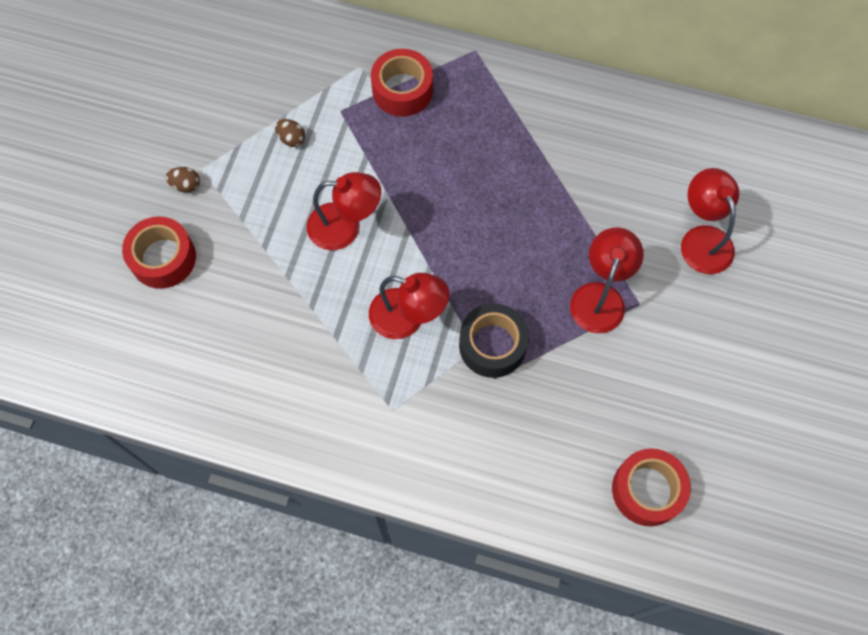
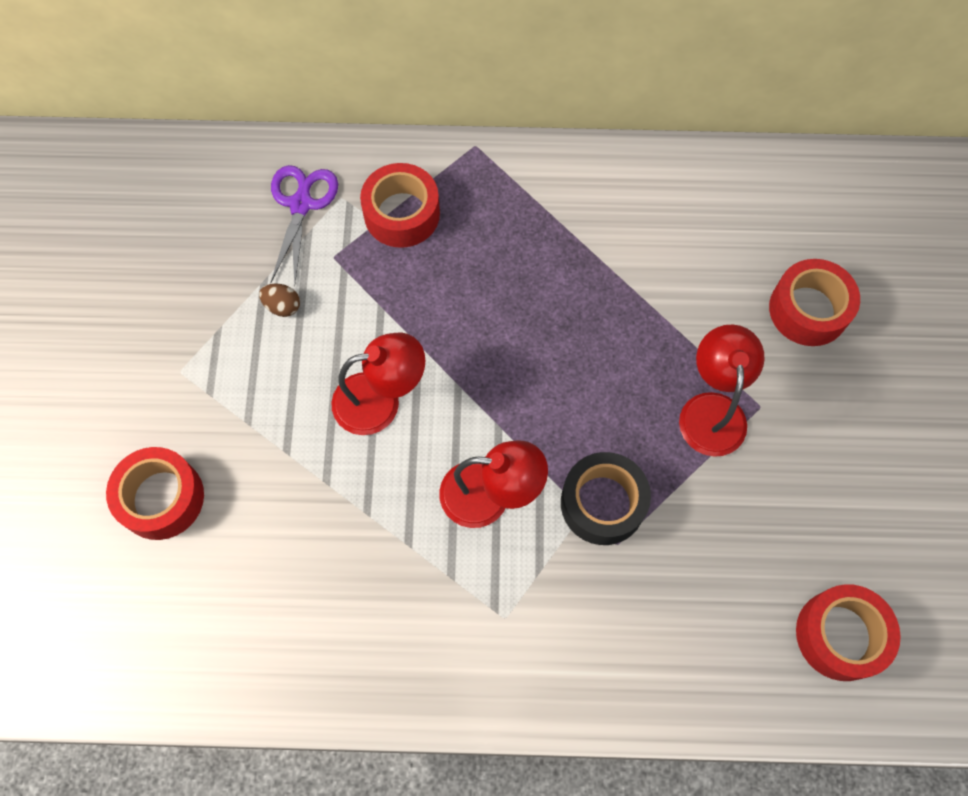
camera: 15 degrees left, 0 degrees up
(186, 185) = (165, 397): brown egg -> none
(327, 65) = (301, 204): none -> purple scissors
(702, 239) = (808, 310): red lamp -> red tape

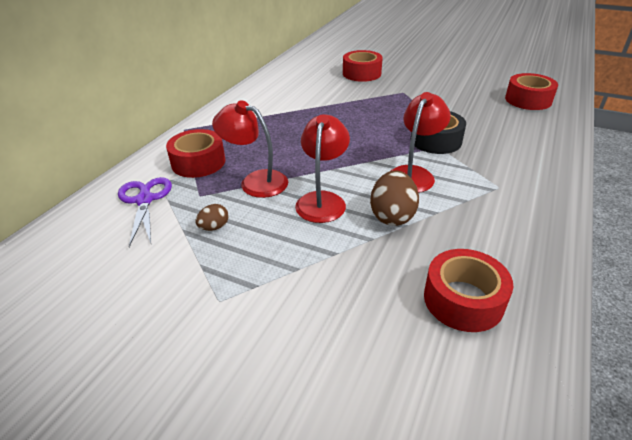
camera: 65 degrees left, 30 degrees down
(161, 498) = (332, 345): red tape -> red tape (463, 300)
(301, 204) = (145, 200): purple scissors -> purple scissors turned 45 degrees clockwise
(380, 494) = (392, 216): none -> brown egg
(712, 409) = (398, 103): red lamp -> red lamp (255, 181)

